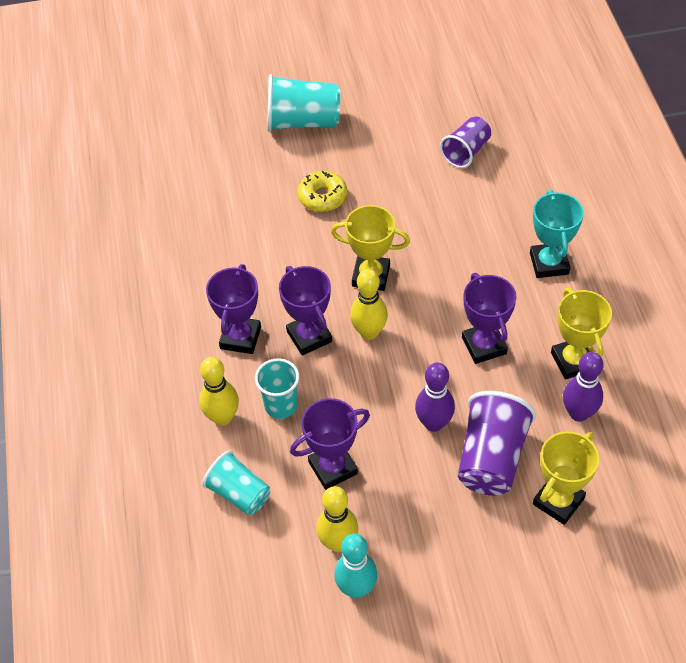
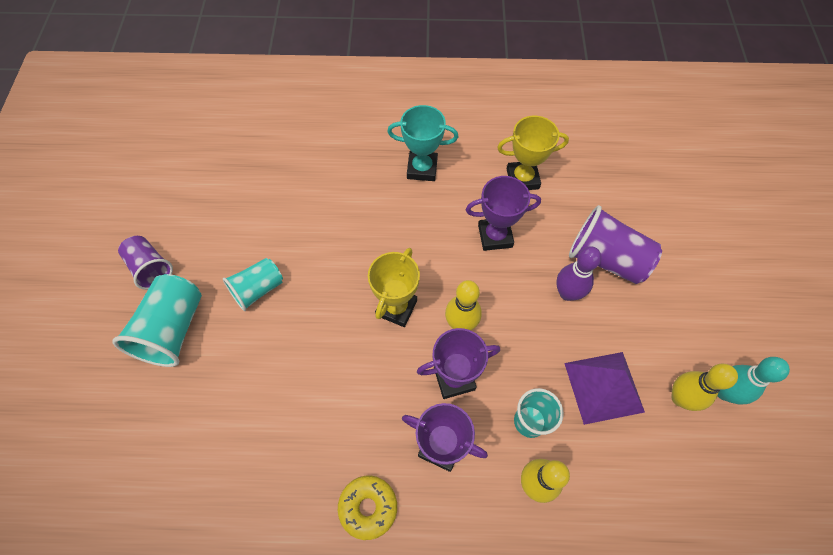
camera: 80 degrees left, 10 degrees up
(239, 493) = (624, 481): turquoise cup -> turquoise cup (258, 289)
(322, 197) = (284, 331): yellow donut -> yellow donut (368, 507)
(333, 468) = (603, 387): purple trophy -> purple pyramid
(466, 152) = (276, 196): purple cup -> purple cup (151, 268)
(558, 501) = (649, 223): yellow trophy -> none
(578, 413) = (571, 189): purple bowling pin -> none

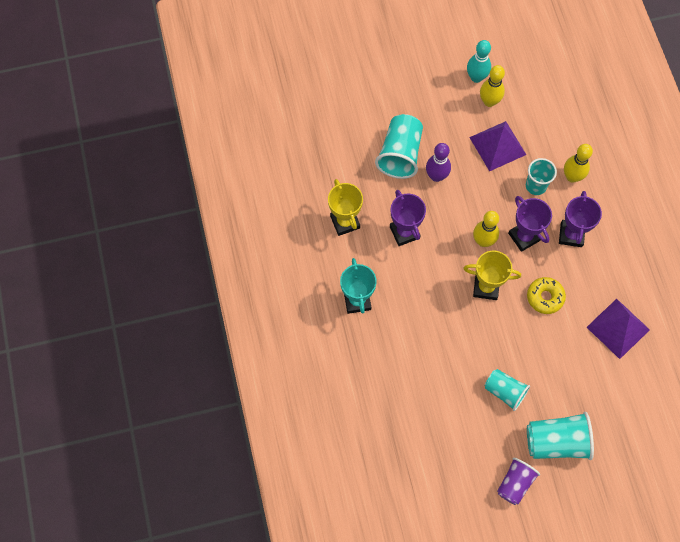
camera: 105 degrees left, 5 degrees up
(282, 465) = (618, 328): none -> purple pyramid
(368, 507) = (622, 268): yellow donut -> yellow donut (545, 297)
(606, 259) = (400, 154): purple cup -> turquoise cup

